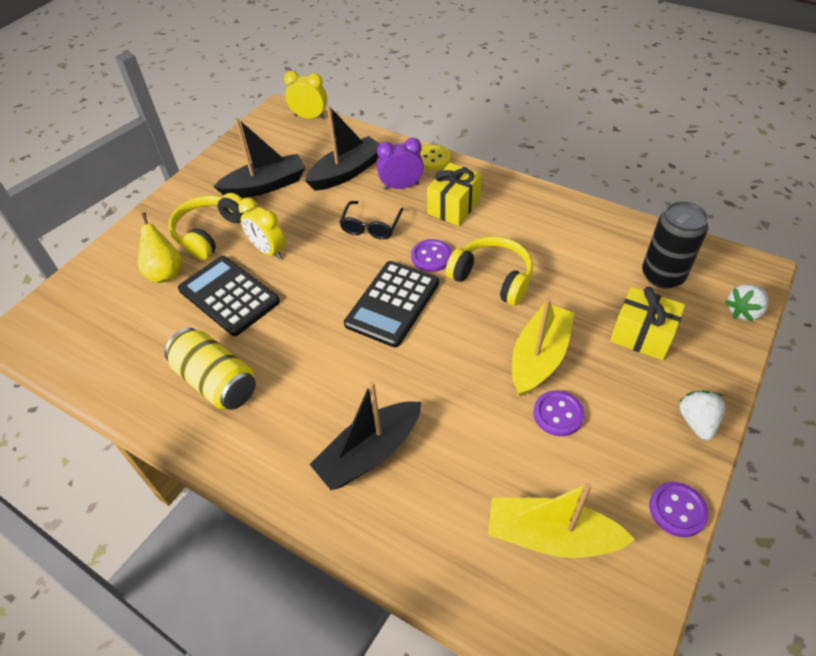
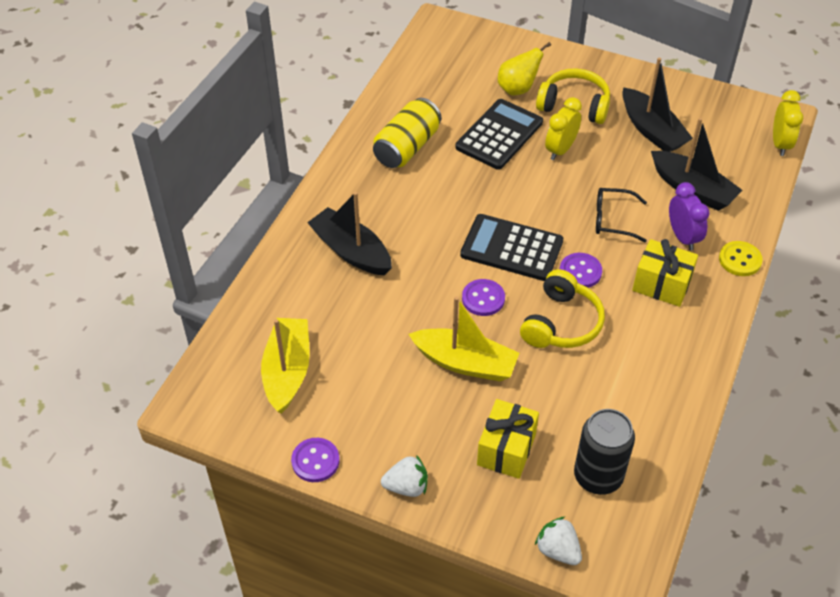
camera: 80 degrees right, 0 degrees up
(558, 414) = (402, 377): purple button -> purple button (483, 299)

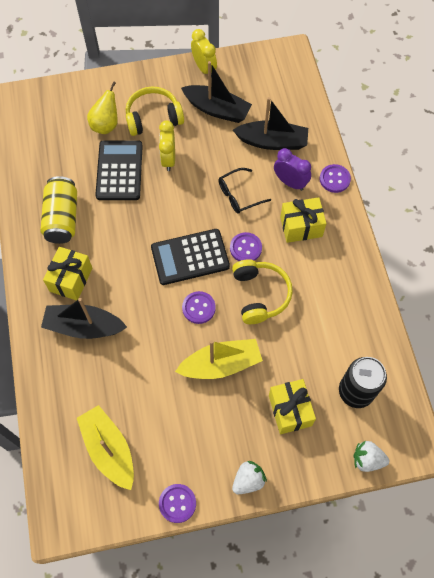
camera: 35 degrees left, 15 degrees up
(372, 204) = (71, 279): none -> yellow gift
(740, 260) = (334, 179): yellow button -> purple button
(780, 144) = (302, 75): yellow clock -> yellow clock (204, 68)

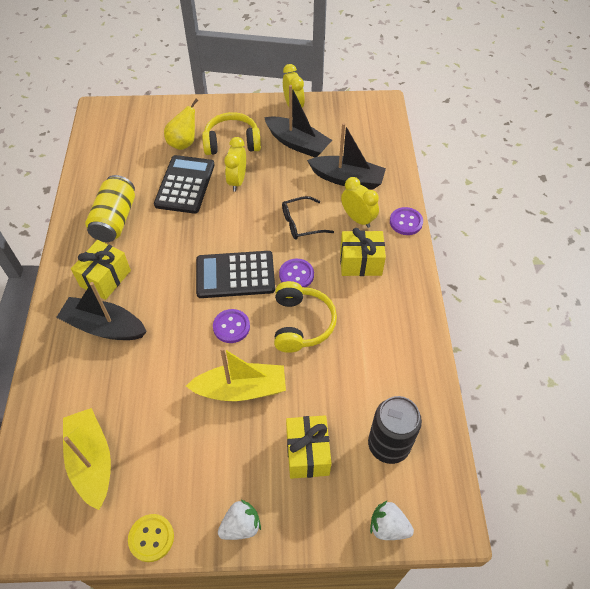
camera: 10 degrees right, 10 degrees down
(177, 503) = (151, 538): purple button -> yellow button
(290, 182) = (358, 219): purple clock -> yellow clock

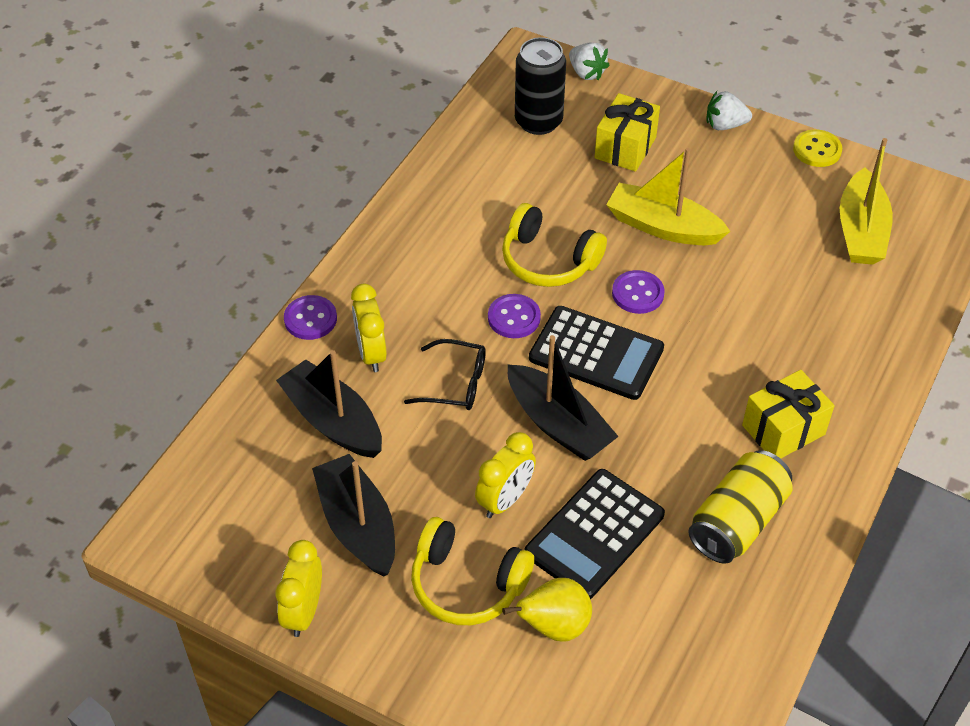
camera: 150 degrees left, 5 degrees down
(104, 327) = (804, 364): black boat -> black boat (558, 424)
(301, 323) = (548, 260): yellow headphones -> yellow headphones turned 90 degrees counterclockwise
(360, 262) = (418, 296): yellow gift -> none

